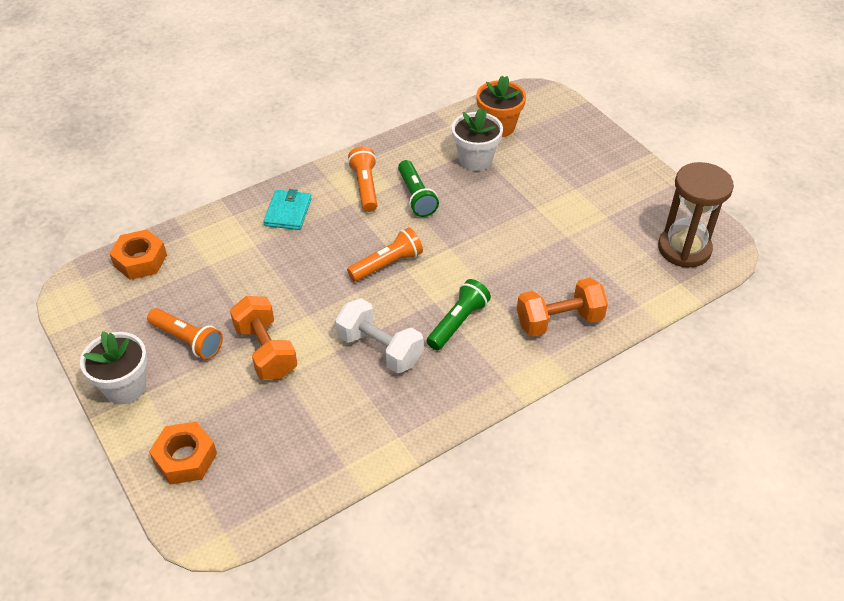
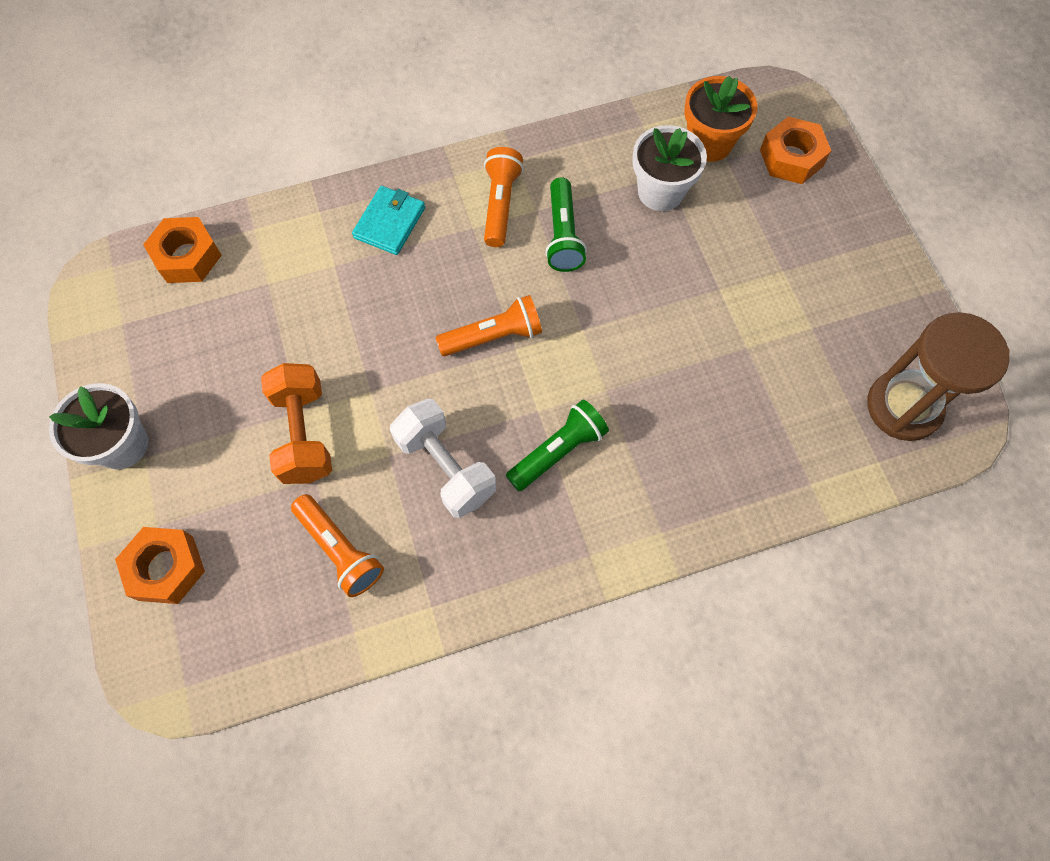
camera: 15 degrees right, 20 degrees up
(187, 340) = (213, 393): orange flashlight -> orange flashlight (340, 549)
(556, 125) = (791, 157): none -> orange nut
(559, 321) = (692, 482): orange dumbbell -> none

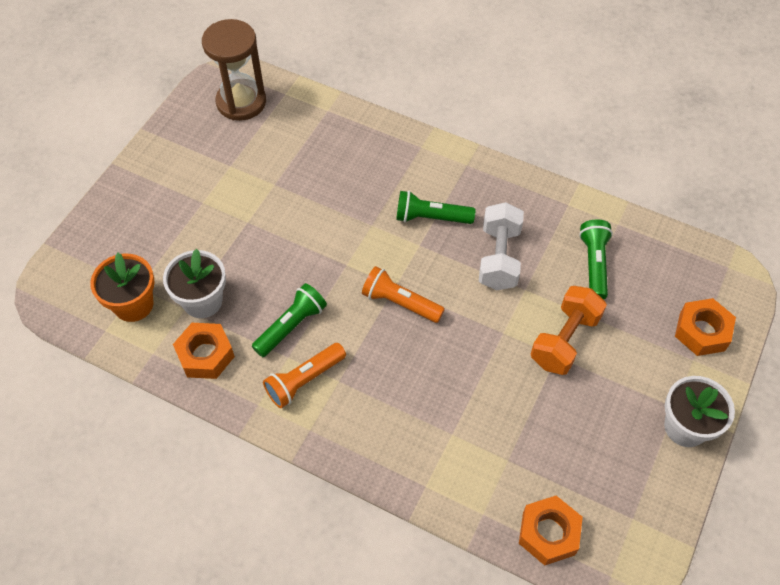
camera: 135 degrees left, 10 degrees down
(340, 549) = (594, 265): orange flashlight -> green flashlight
(389, 223) = (387, 432): turquoise wallet -> none
(791, 157) = (104, 254): orange nut -> orange nut (205, 355)

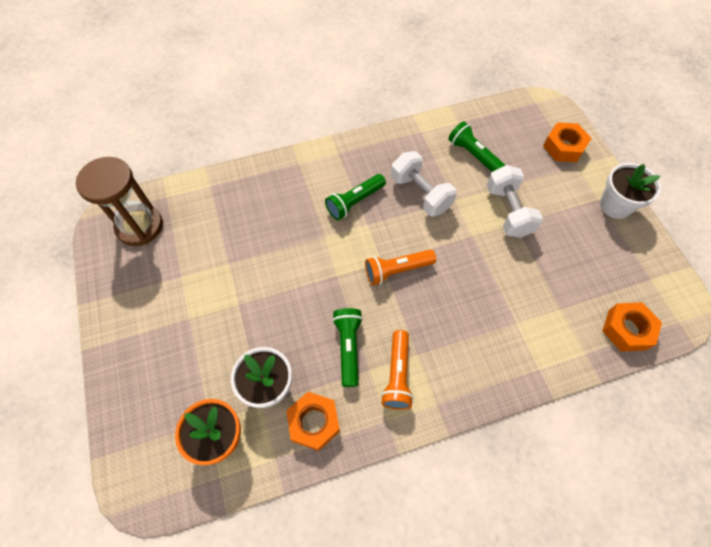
camera: 45 degrees left, 5 degrees up
(564, 340) = (508, 211): orange dumbbell -> white dumbbell

